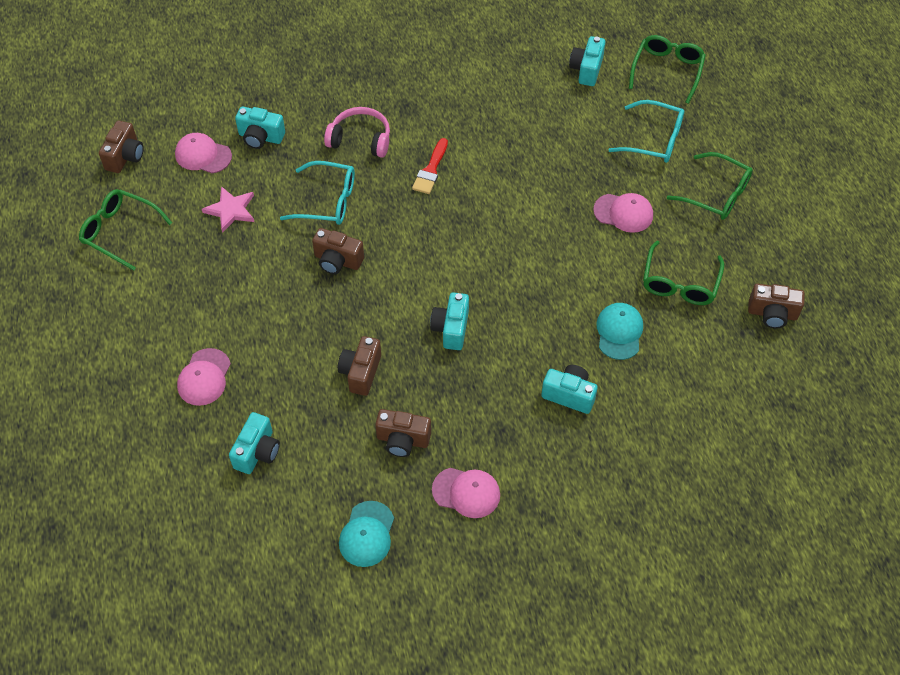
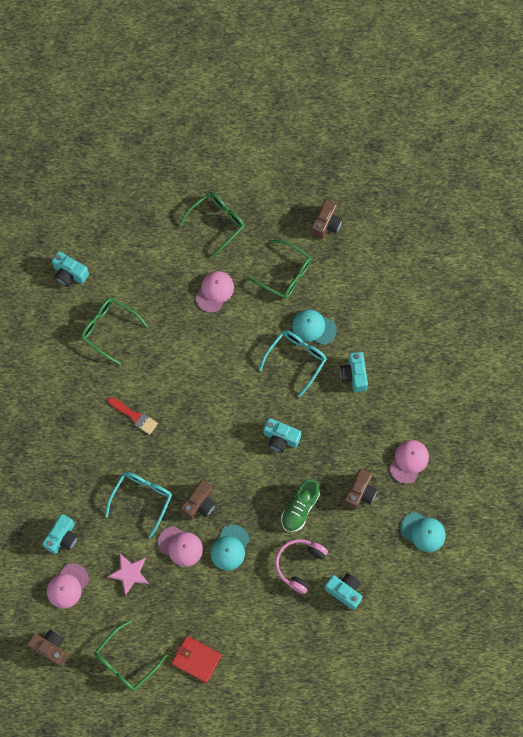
camera: 75 degrees left, 15 degrees up
(134, 303) = (196, 659): none -> red wallet
(204, 377) = (275, 618): pink cap -> pink cap (180, 546)
(288, 305) = (229, 547): none -> turquoise cap
(360, 139) = (88, 461): pink headphones -> pink headphones (299, 565)
(361, 372) = (300, 508): brown camera -> green shoe
(569, 395) = (354, 375): turquoise camera -> turquoise camera turned 45 degrees counterclockwise
(654, 140) = (154, 247): turquoise glasses -> turquoise glasses (296, 359)
(667, 70) = (89, 215): green glasses -> green glasses (108, 329)

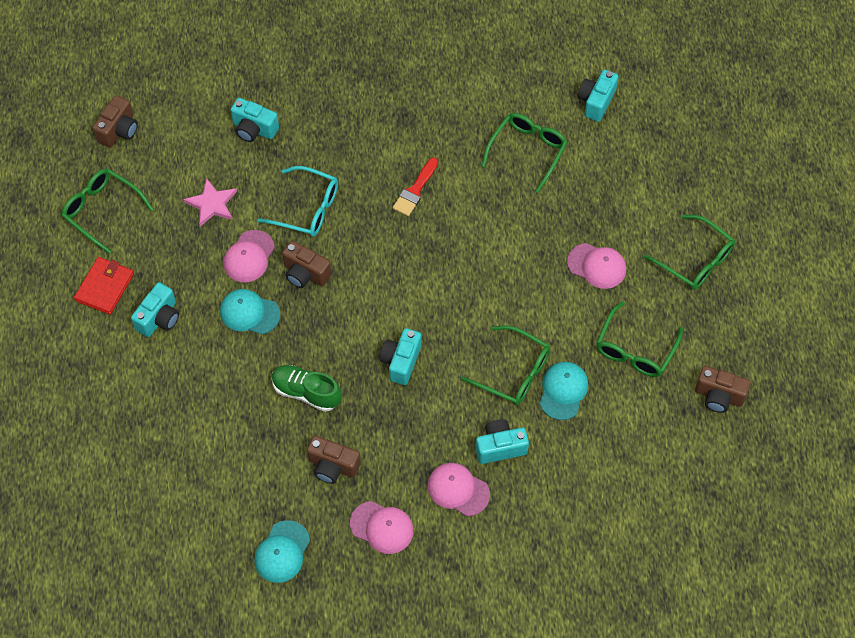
camera: 85 degrees right, 10 degrees down
(67, 586) = (194, 140): pink cap -> pink cap (458, 490)
(296, 359) = (514, 372): turquoise glasses -> green glasses
(299, 565) = (230, 397): pink headphones -> none
(344, 591) = (195, 455): turquoise camera -> turquoise camera (159, 318)

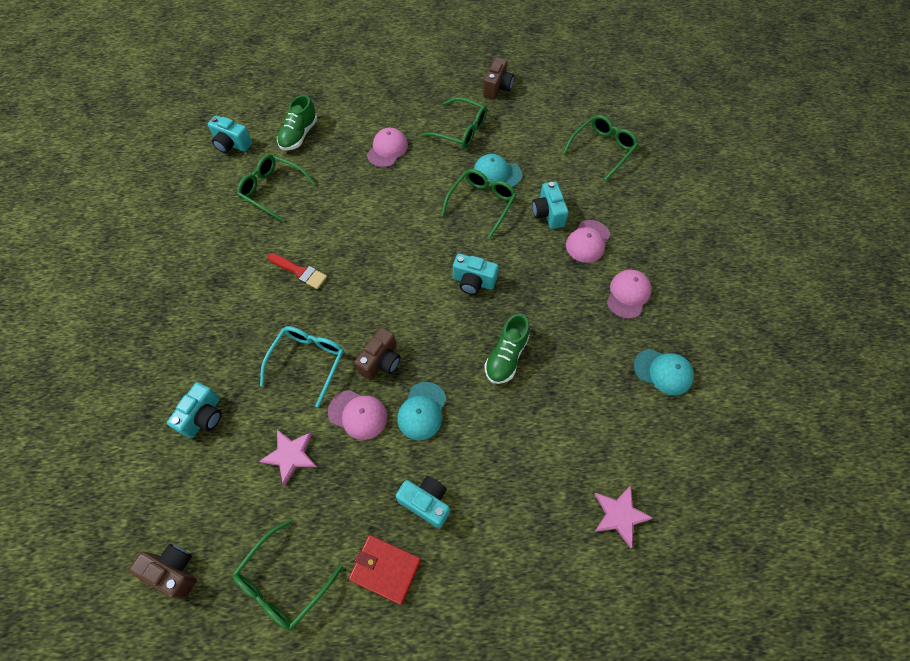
camera: 90 degrees left, 0 degrees up
(133, 487) = (619, 515): none -> pink star
(333, 466) = (577, 333): brown camera -> none
(615, 169) = (299, 135): none -> green shoe
(696, 260) = (386, 93): green glasses -> green glasses (603, 149)

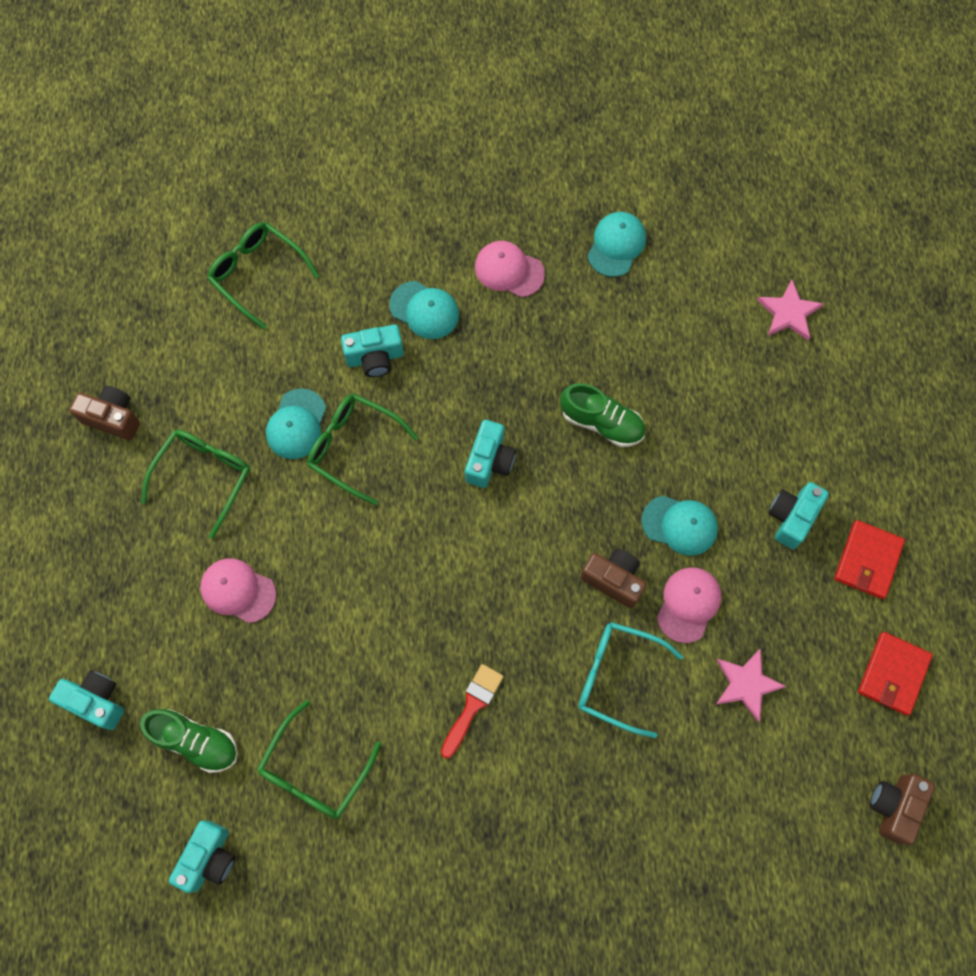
camera: 90 degrees left, 10 degrees up
(203, 417) = (702, 809): turquoise camera -> turquoise camera (96, 701)
(283, 582) = (893, 674): green glasses -> red wallet
(587, 241) = (424, 310): pink cap -> turquoise cap

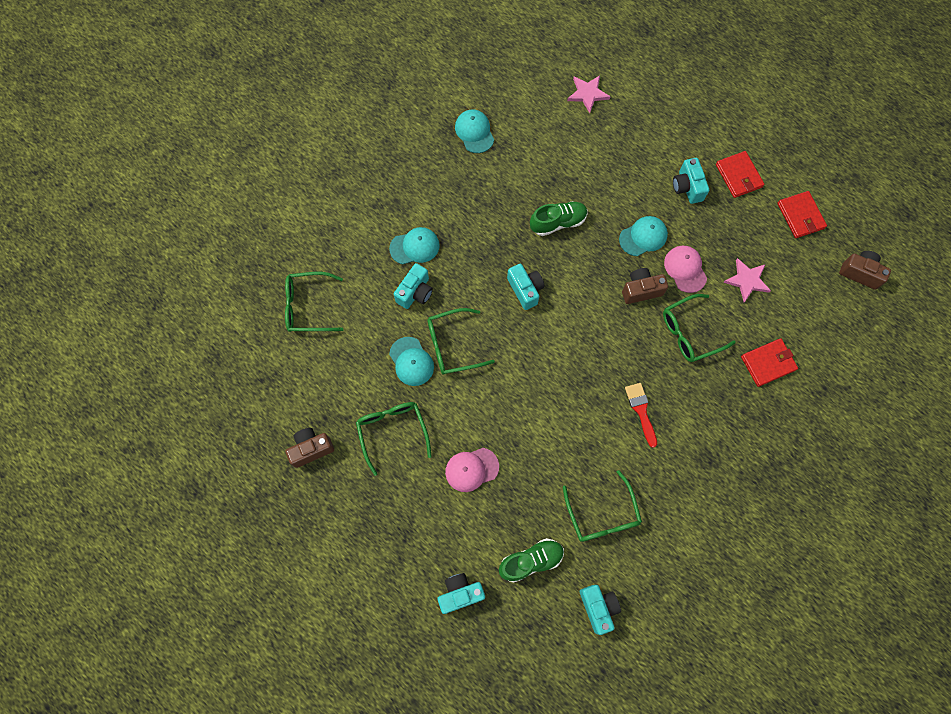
camera: 45 degrees left, 0 degrees up
(509, 270) = (435, 190): pink cap -> none
(617, 677) = (689, 333): turquoise glasses -> green glasses
(669, 797) = (768, 363): none -> red wallet
(894, 806) = (860, 273): brown camera -> brown camera turned 135 degrees clockwise

